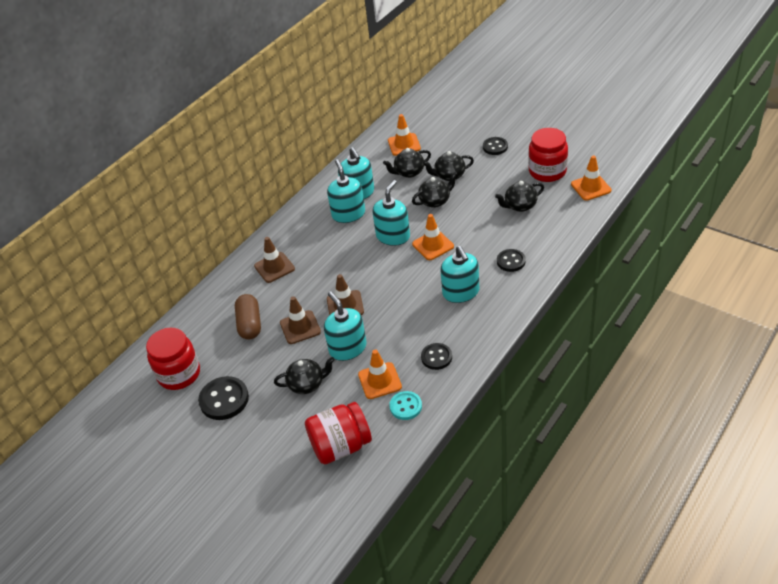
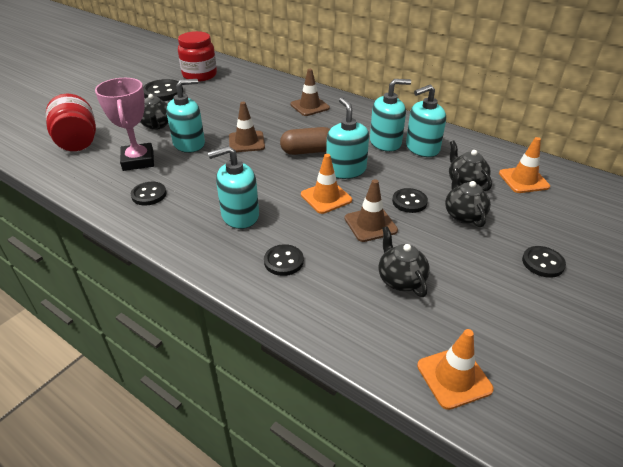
camera: 85 degrees right, 5 degrees down
(250, 324) = (241, 98): brown capsule -> brown capsule (307, 151)
(300, 327) = (227, 120): brown traffic cone -> brown traffic cone (370, 224)
(379, 381) = (138, 161): orange traffic cone -> pink trophy
(393, 236) = (346, 170): turquoise soap dispenser -> turquoise soap dispenser turned 135 degrees counterclockwise
(405, 406) = (97, 175): turquoise button -> none
(435, 201) = (409, 202): black teapot -> black button
(547, 171) = (491, 320): red jar -> none

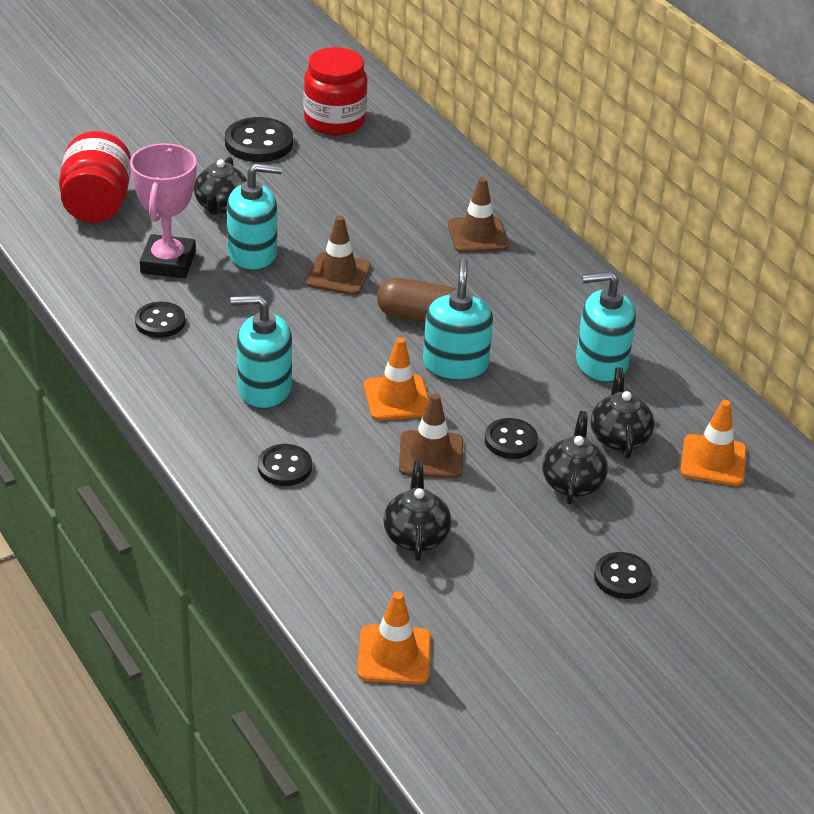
camera: 20 degrees right, 0 degrees up
(385, 142) = (551, 337): turquoise soap dispenser -> none

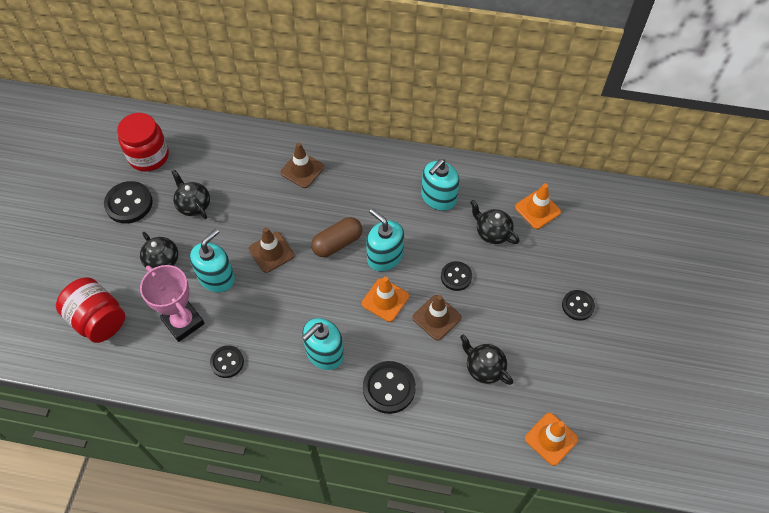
camera: 45 degrees left, 20 degrees up
(284, 467) = (389, 388): black button -> black button, size x1.57
(572, 483) = (504, 275): black teapot -> black teapot (193, 205)

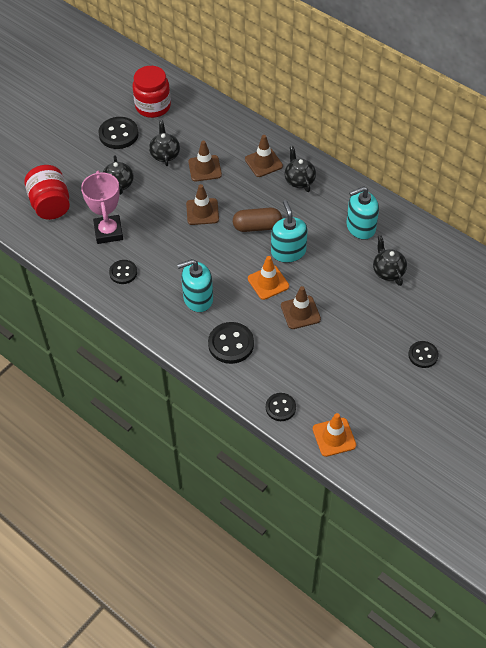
camera: 30 degrees right, 5 degrees down
(216, 277) = (151, 212): turquoise soap dispenser -> none
(245, 202) = (205, 168): none -> brown traffic cone
(456, 276) = (336, 290): black button -> black button (280, 408)
(484, 368) = (314, 364): black teapot -> black teapot (299, 180)
(537, 209) = (439, 270): orange traffic cone -> none

